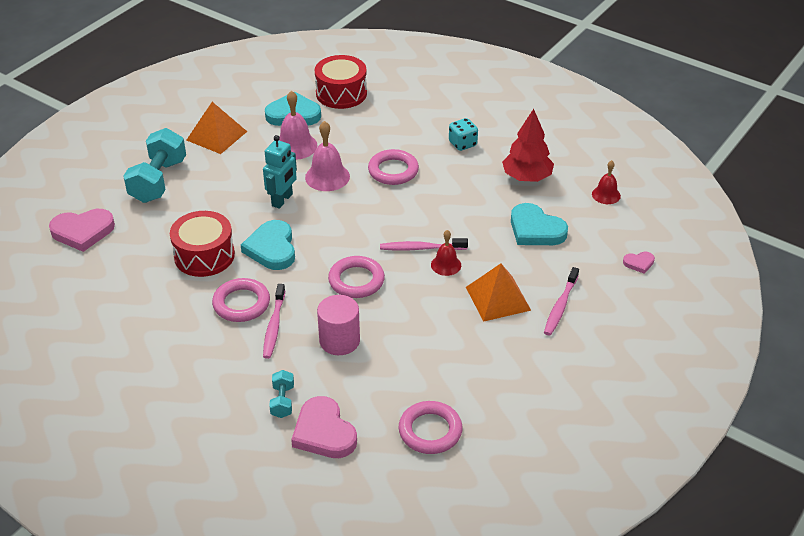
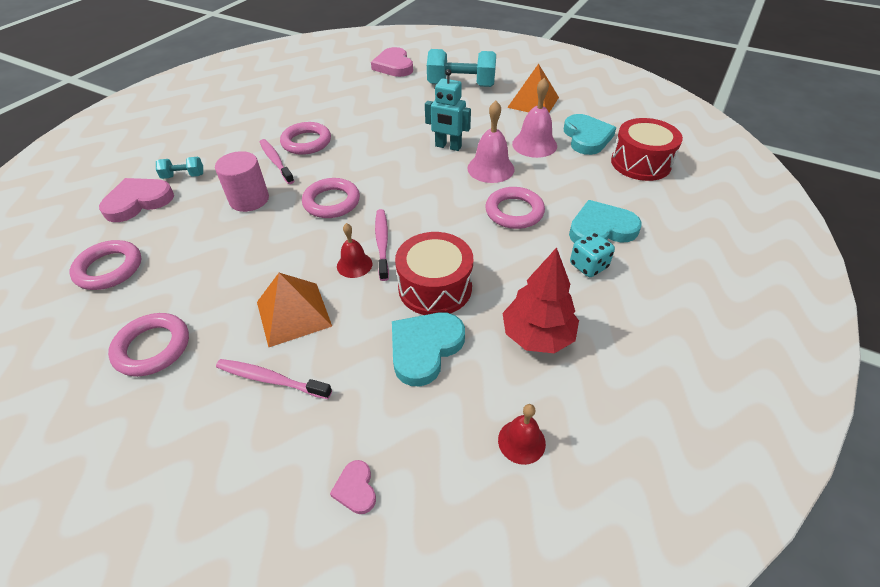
camera: 85 degrees right, 5 degrees up
(204, 256) = (367, 117): red drum -> red drum (435, 287)
(272, 248) = (378, 149): turquoise heart -> turquoise heart (601, 229)
(274, 326) = (276, 161): pink toothbrush -> pink toothbrush turned 60 degrees clockwise
(528, 378) = (152, 347): none -> pink ring

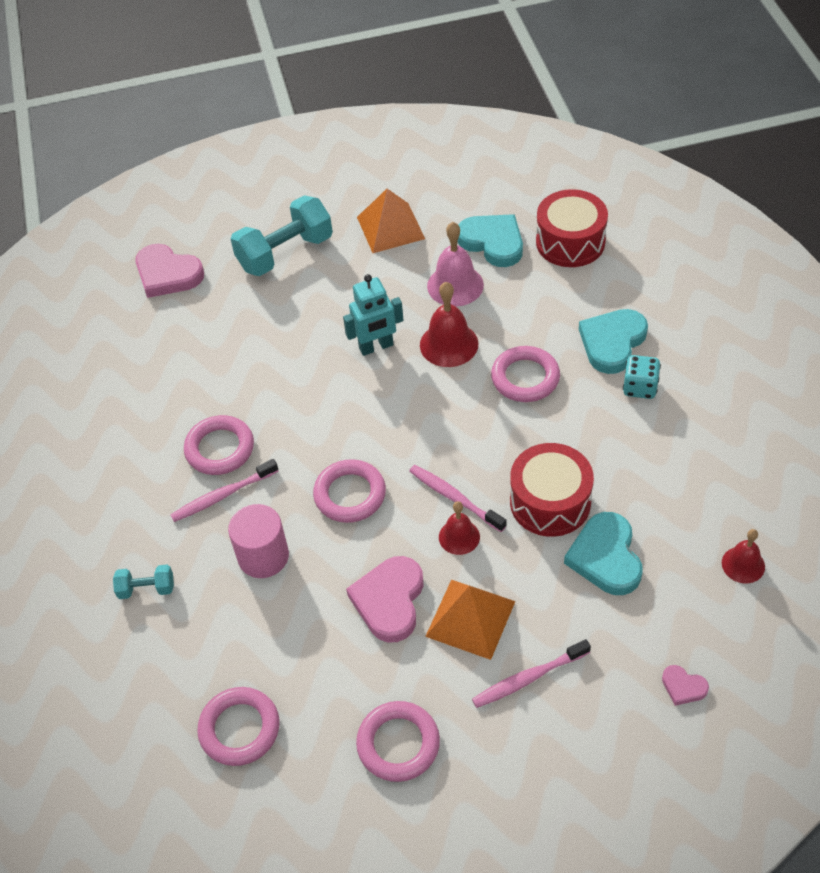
camera: 40 degrees left, 5 degrees up
(138, 202) = (146, 652): pink heart -> pink heart (389, 601)
(183, 176) = (146, 589): turquoise dumbbell -> turquoise dumbbell turned 45 degrees clockwise
(276, 161) = (223, 495): pink toothbrush -> pink toothbrush turned 45 degrees counterclockwise
(490, 168) = (449, 344): pink bell -> red bell
(537, 335) = (669, 479): red tree -> none

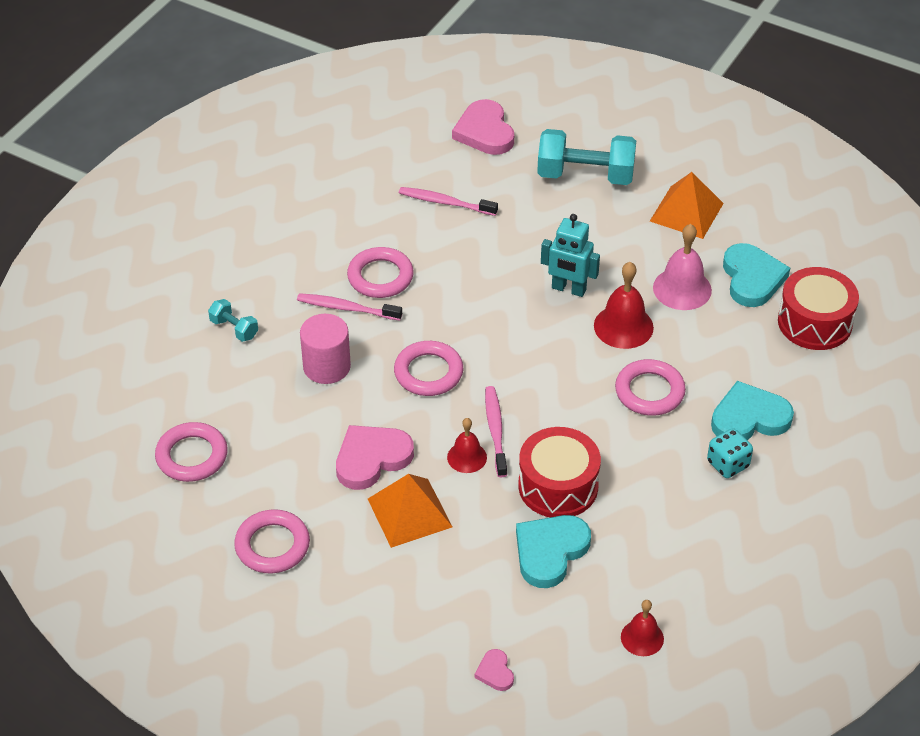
camera: 40 degrees right, 5 degrees down
(528, 678) = (400, 579): pink toothbrush -> pink toothbrush (445, 202)

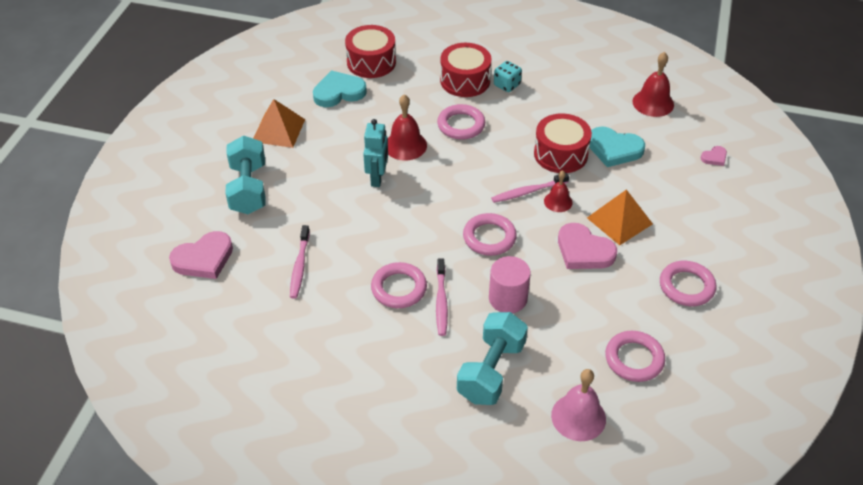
camera: 105 degrees left, 0 degrees up
(234, 329) = (491, 371): turquoise dumbbell -> turquoise dumbbell, size x2.06
(642, 638) = (653, 103): red bell -> red bell, size x1.59
(682, 288) = (359, 123): pink bell -> pink bell (578, 417)
(749, 418) = (465, 81): turquoise heart -> red drum

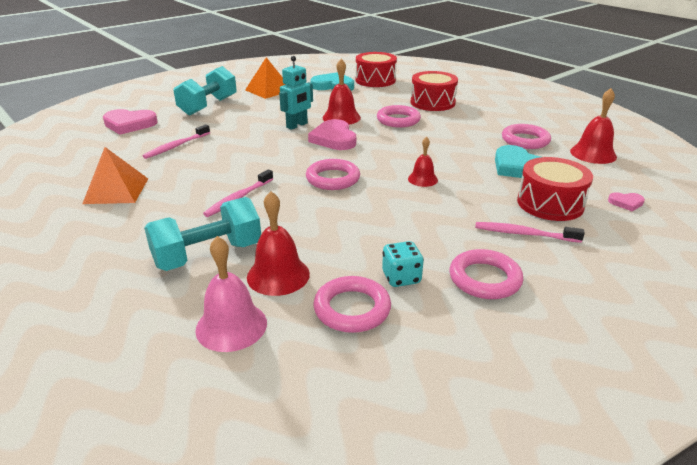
camera: 35 degrees right, 15 degrees down
(399, 288) = (220, 180): pink ring -> pink ring (525, 140)
(507, 85) = (464, 112): turquoise dice -> turquoise dice (401, 277)
(508, 298) = (293, 217): pink cylinder -> none
(528, 192) = (403, 166): pink toothbrush -> pink toothbrush (524, 234)
(560, 154) = (462, 156): red drum -> red drum (550, 203)
(560, 360) = (278, 275): none -> red bell
(583, 251) = (405, 215): pink heart -> pink heart (334, 139)
(619, 220) = (468, 209): orange pyramid -> orange pyramid (116, 190)

